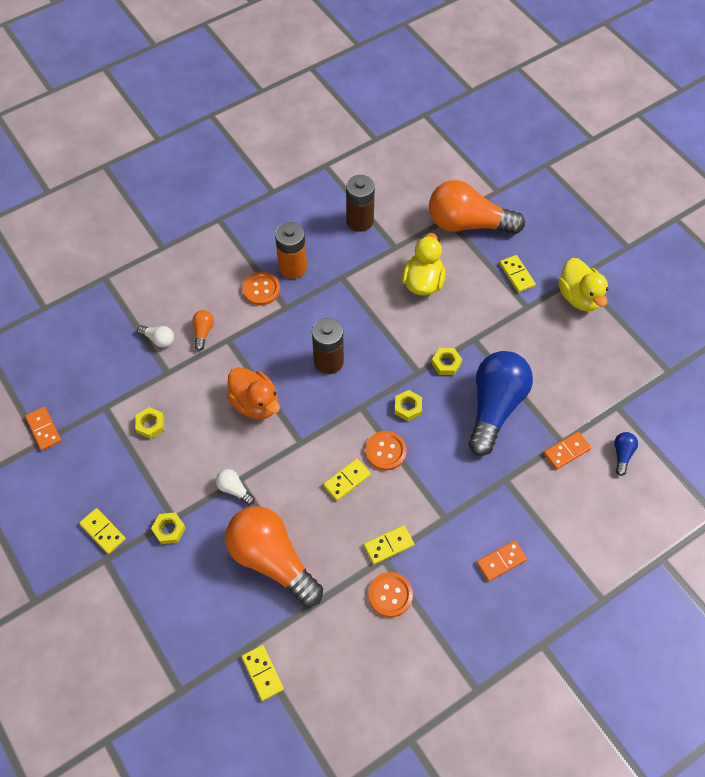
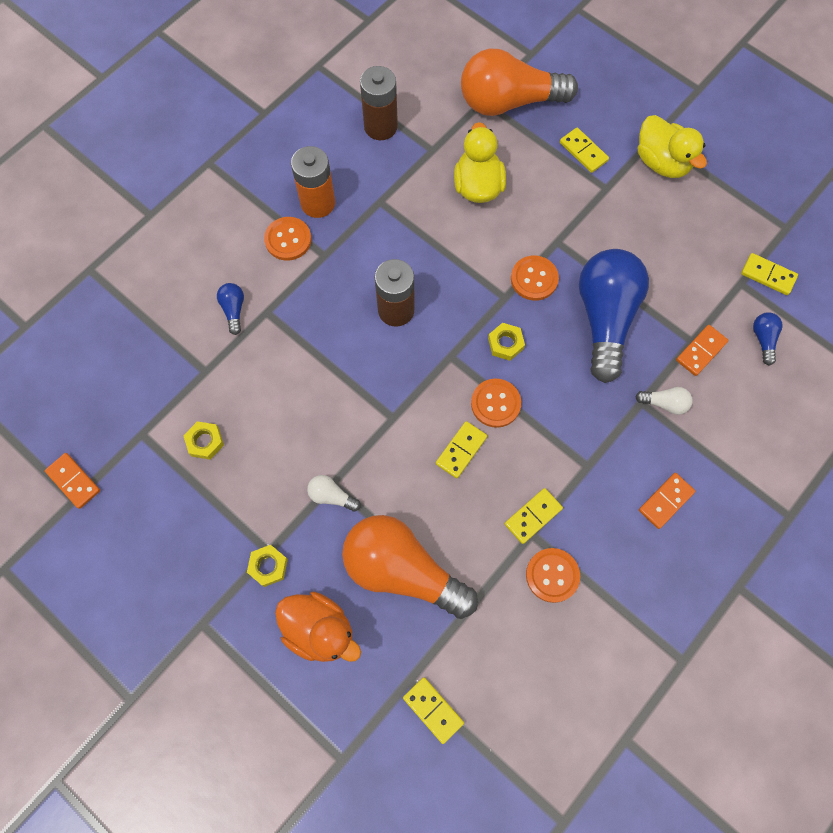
camera: 15 degrees left, 10 degrees up
(103, 532) = (188, 590): yellow domino -> yellow domino (768, 275)
(159, 339) = (182, 332): white light bulb -> white light bulb (664, 403)
(203, 332) = (234, 310): orange light bulb -> blue light bulb
(255, 403) = (324, 383): orange duck -> orange duck (319, 630)
(446, 363) = (534, 279): yellow nut -> orange button

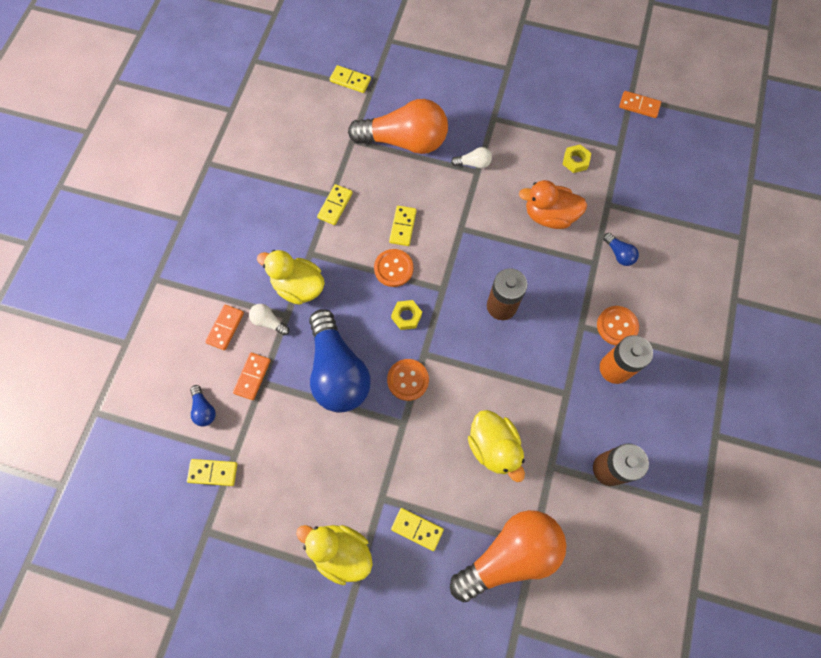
camera: 155 degrees right, 0 degrees up
(268, 566) = (488, 110): yellow nut -> none
(319, 630) = (437, 91): orange duck -> orange duck (549, 215)
(552, 575) = (308, 176): orange button -> none
(616, 430) = (298, 286): none -> yellow duck
(664, 403) = (269, 322): white light bulb -> white light bulb turned 45 degrees clockwise
(666, 501) = (247, 252): orange domino -> orange domino (225, 328)

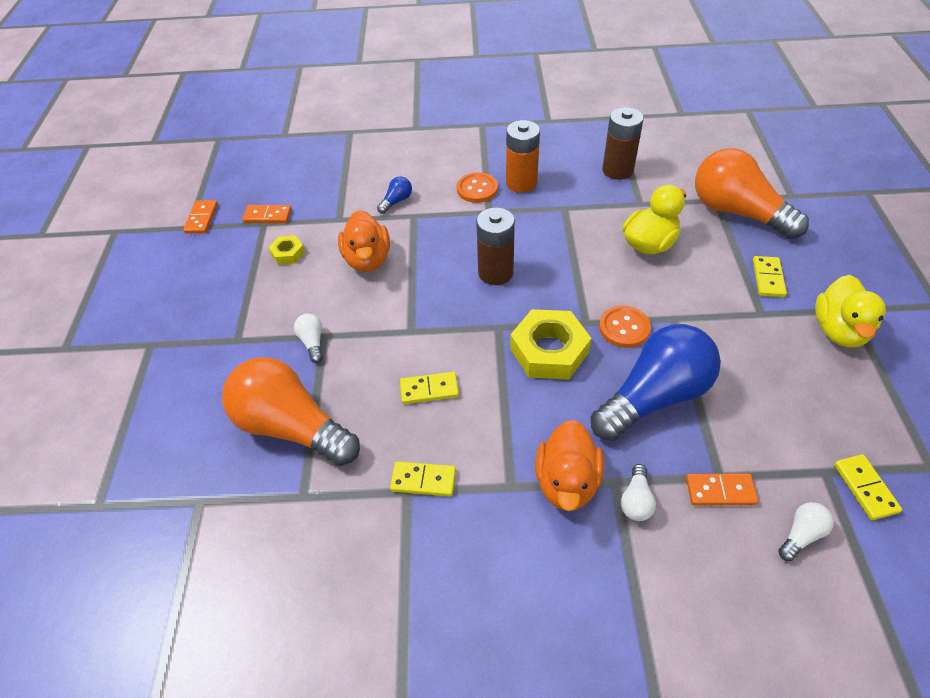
camera: 105 degrees left, 20 degrees down
(204, 409) = (801, 535): blue light bulb -> white light bulb
(225, 328) = (676, 557): orange domino -> orange domino (267, 216)
(298, 286) = (567, 482): yellow duck -> orange duck
(350, 80) = (186, 537): yellow domino -> none
(393, 268) = (492, 382): orange button -> none
(404, 141) = (292, 427): orange light bulb -> orange light bulb turned 45 degrees counterclockwise
(406, 316) = (549, 351): yellow nut -> yellow nut, size x2.00

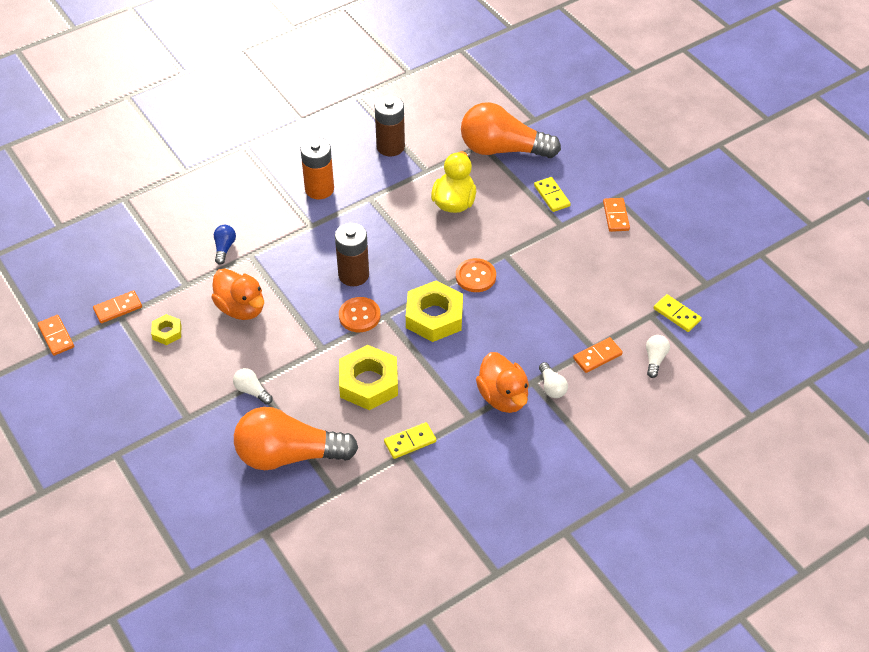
camera: 35 degrees left, 0 degrees up
(429, 389) = (368, 383): yellow domino -> yellow nut
(477, 189) = (286, 209): orange button -> orange button (359, 316)
(654, 397) = (524, 316): blue light bulb -> none
(839, 330) = (615, 216): yellow duck -> orange domino

